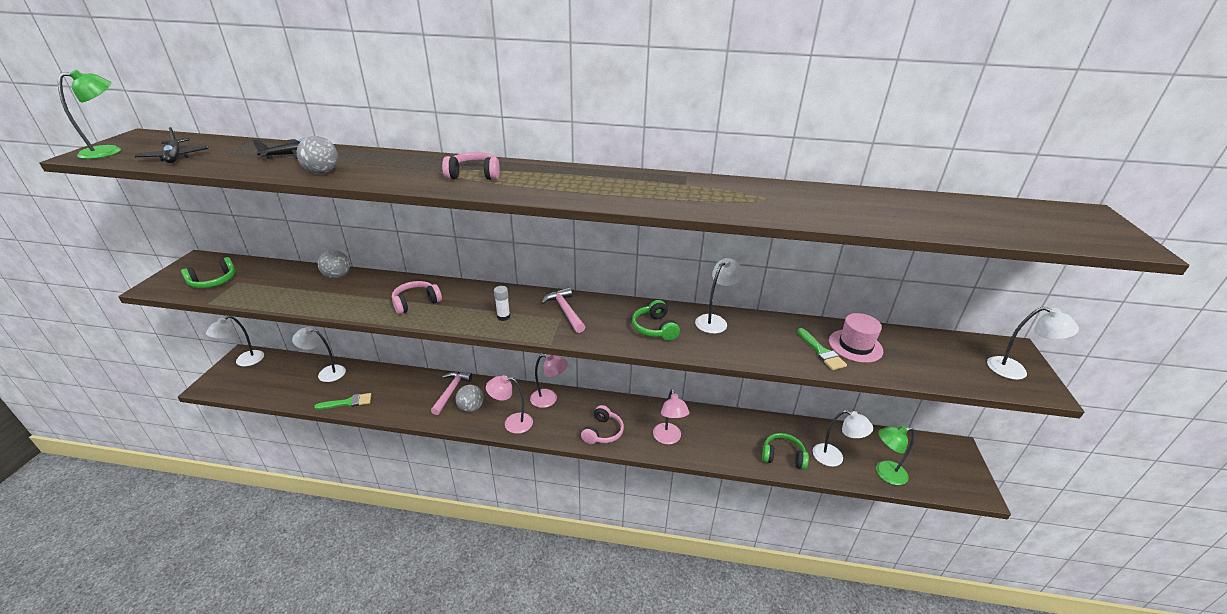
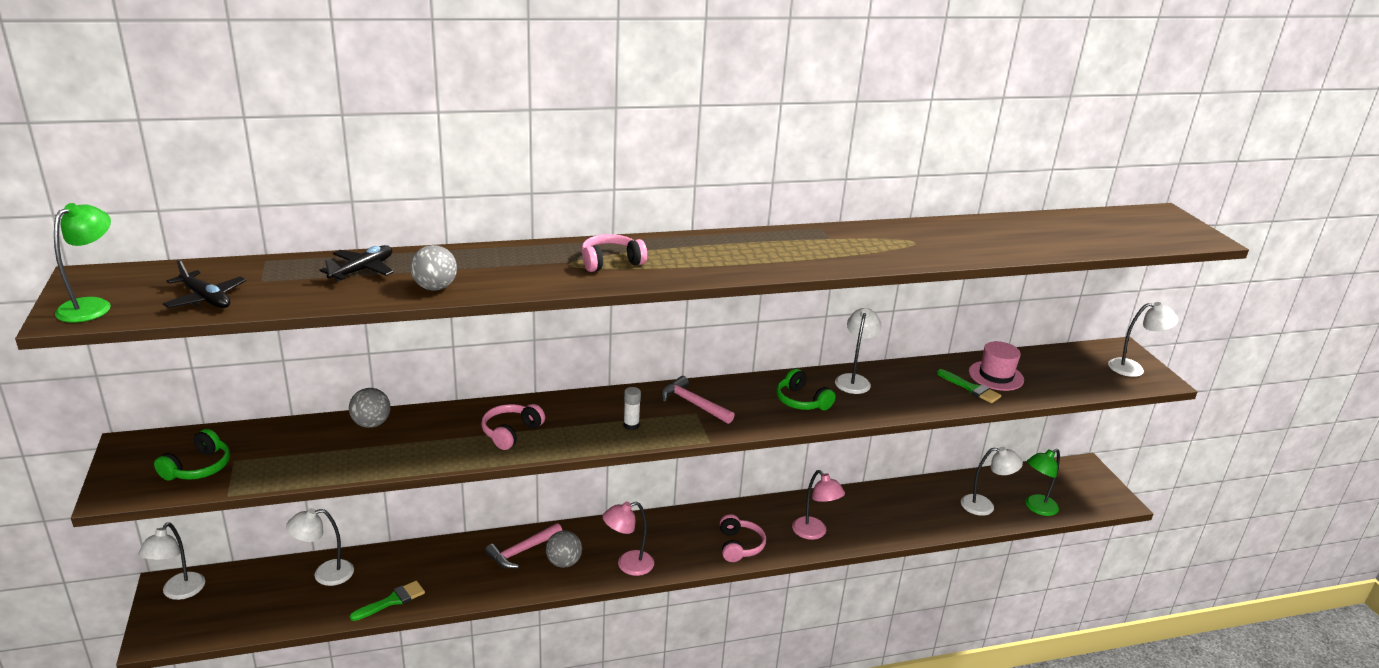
camera: 25 degrees left, 5 degrees down
(451, 391) = (522, 551): pink hammer -> pink hammer turned 120 degrees counterclockwise
(549, 399) = (652, 527): pink lamp -> none
(783, 456) = (937, 518): green headphones -> none

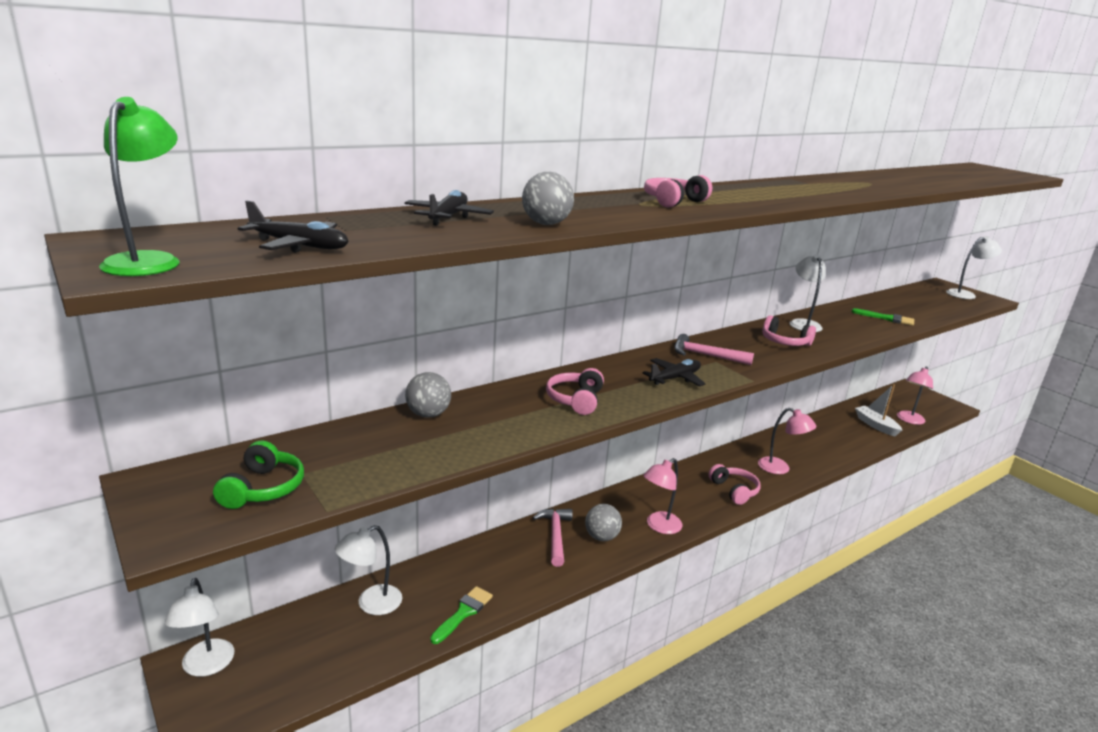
camera: 20 degrees left, 5 degrees down
(522, 551) = (555, 535): pink hammer -> pink hammer turned 150 degrees clockwise
(631, 425) = (675, 378): white glue stick -> black plane
(801, 401) = (784, 342): green headphones -> pink headphones
(984, 506) = (876, 425): white lamp -> white boat
(996, 376) = (891, 309): pink hat -> none
(1036, 508) = (909, 420): green lamp -> pink lamp

